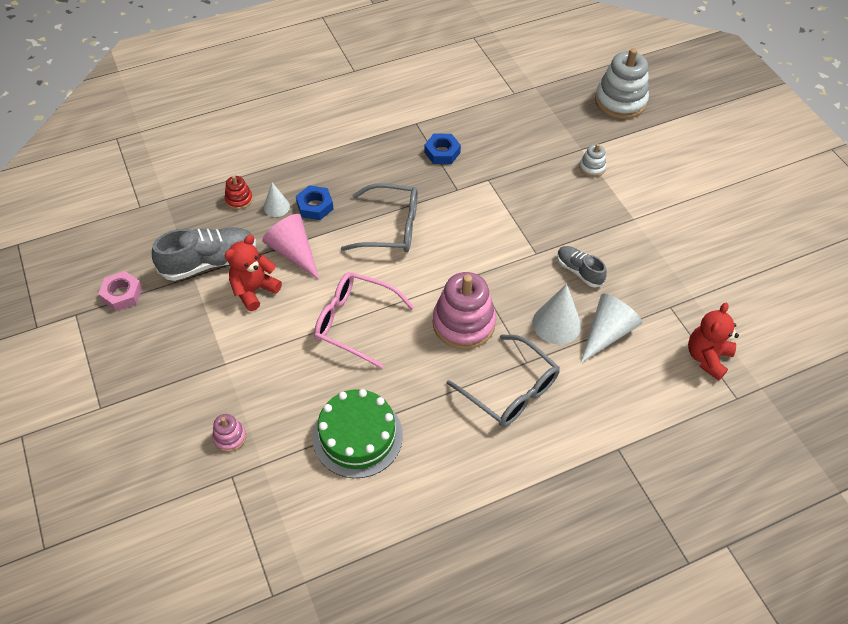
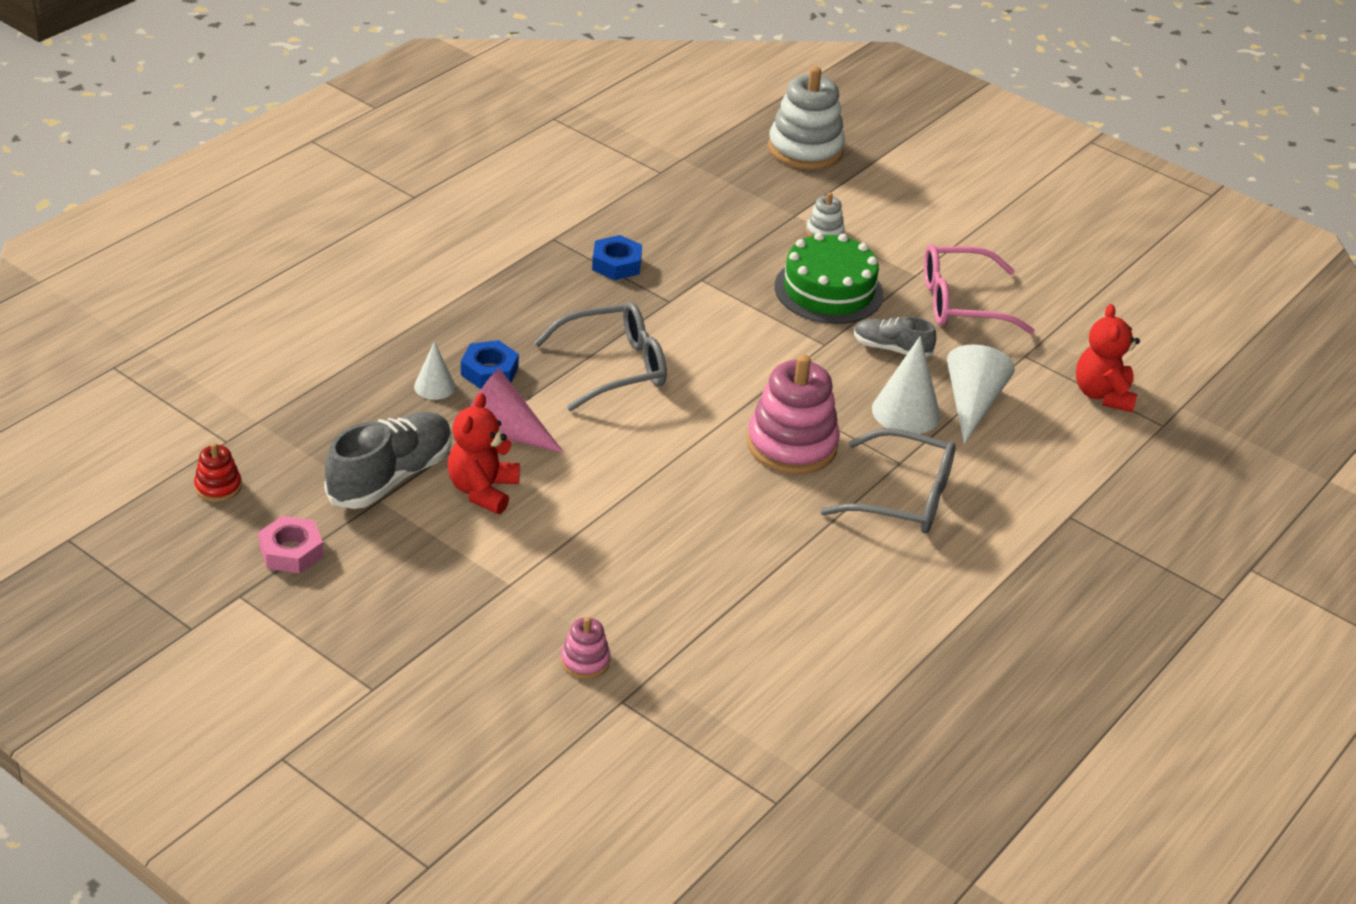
camera: 30 degrees left, 15 degrees down
(239, 199) = (372, 392): red stacking toy -> red stacking toy (218, 487)
(355, 322) = (650, 485): pink glasses -> pink glasses (961, 302)
(357, 436) = (752, 605): green cake -> green cake (828, 290)

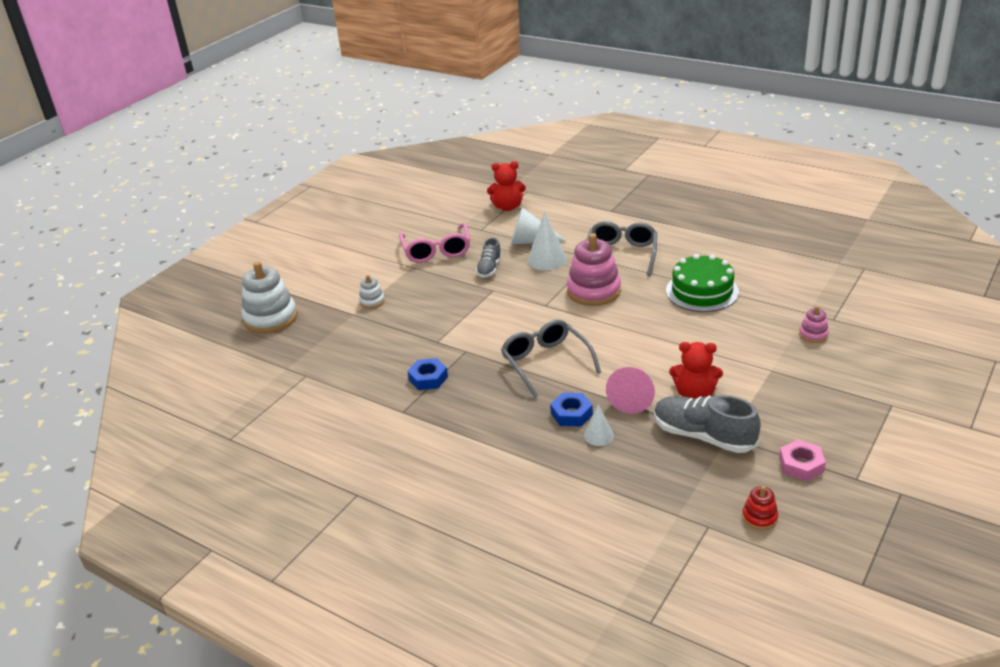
camera: 90 degrees left, 5 degrees down
(828, 290) = (436, 294): green cake -> green cake (702, 291)

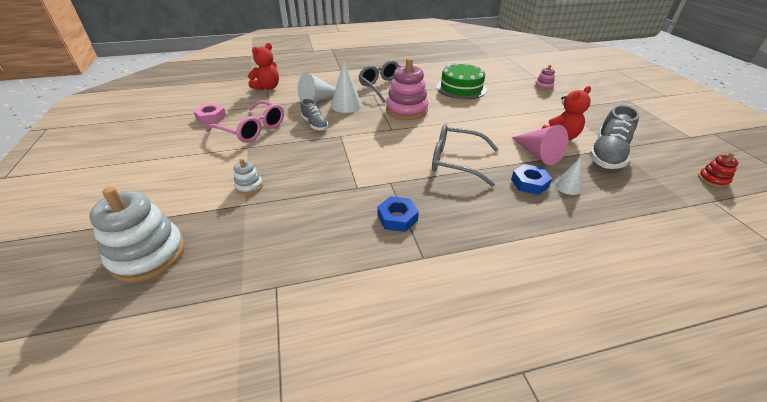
camera: 50 degrees left, 5 degrees up
(703, 436) = (607, 154): grey shoe -> grey shoe turned 45 degrees counterclockwise
(801, 465) = (665, 143): pink nut -> pink nut (211, 117)

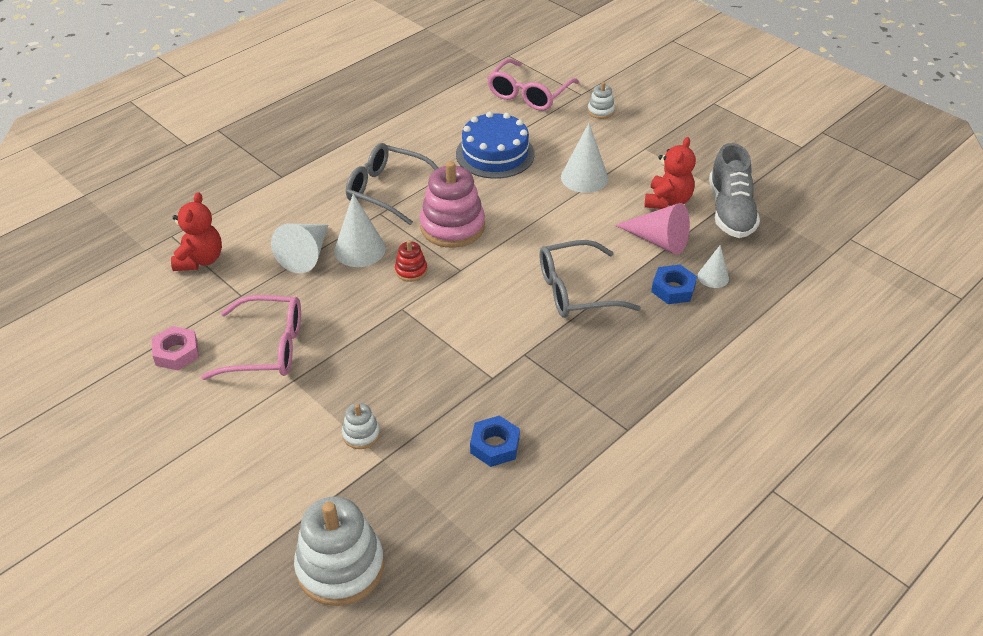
camera: 30 degrees left, 5 degrees up
(315, 124) = (348, 303): grey shoe -> none
(397, 218) = (568, 396): blue nut -> blue nut (495, 445)
(461, 88) = (495, 154): green cake -> blue cake
(503, 71) = (529, 94): none -> pink glasses
(508, 111) = (584, 177): none -> white cone
(543, 86) = (600, 111): pink stacking toy -> white stacking toy
(713, 180) = (842, 208): red stacking toy -> red stacking toy (411, 270)

